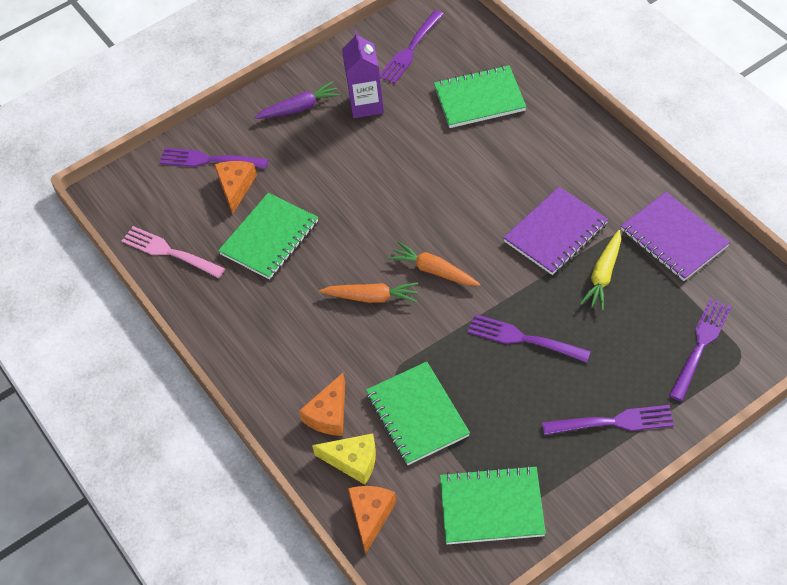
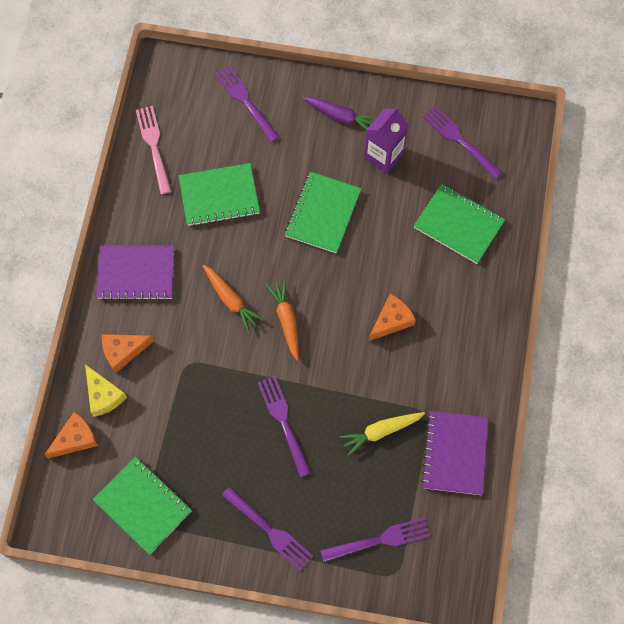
camera: 40 degrees right, 15 degrees up
(235, 187) = (239, 138): orange cheese -> orange cheese (391, 320)
(410, 49) = (460, 141): purple fork -> purple fork turned 60 degrees clockwise
(417, 415) = (169, 405): green notebook -> green notebook (323, 214)
(555, 233) = (388, 372): purple notebook -> purple notebook (136, 273)

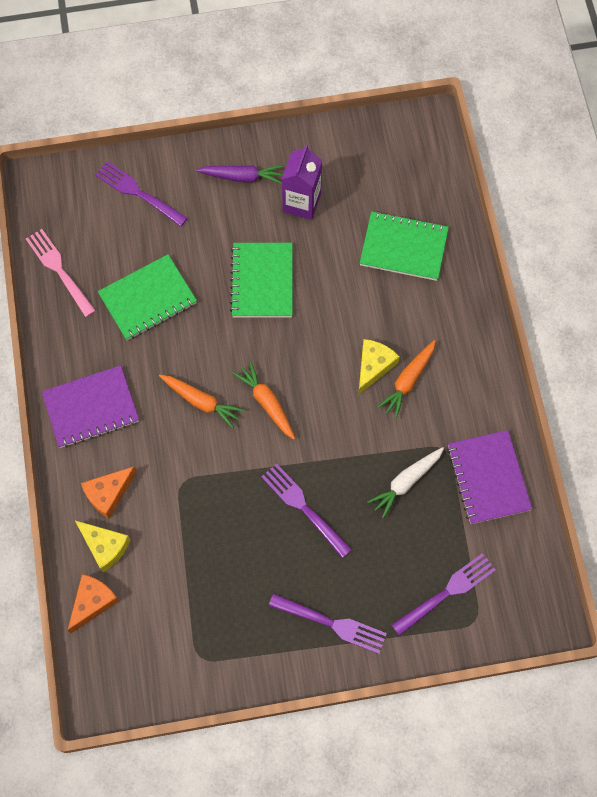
camera: 20 degrees left, 0 degrees up
(143, 506) = (191, 646): green notebook -> none
(381, 431) = (406, 482): yellow carrot -> white carrot
(391, 320) = (373, 366): orange cheese -> yellow cheese
(417, 344) = (408, 381): none -> orange carrot
(460, 141) = (373, 162): purple fork -> none

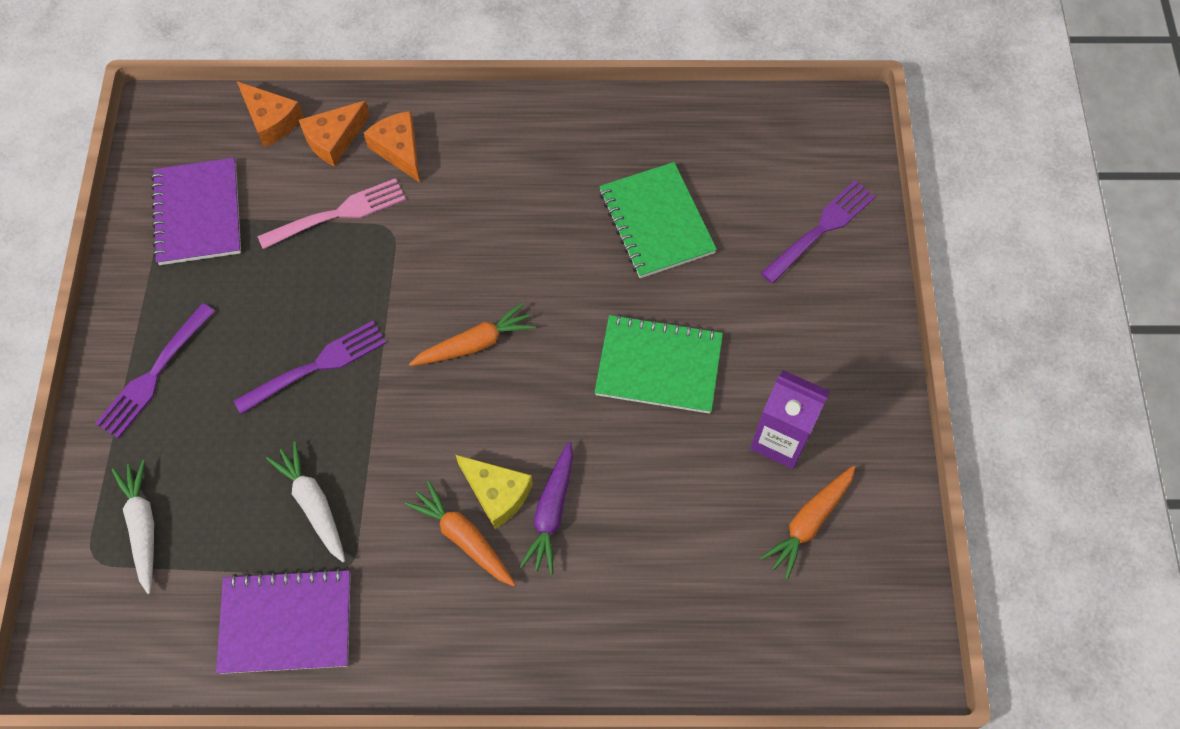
camera: 100 degrees right, 5 degrees down
(60, 270) = (714, 128): pink fork -> pink fork (337, 214)
(91, 408) = (516, 143): purple notebook -> purple notebook (198, 213)
(105, 546) = (334, 139): yellow cheese -> orange cheese
(201, 401) = (495, 266): orange carrot -> orange carrot (809, 523)
(242, 177) = (833, 365): purple carrot -> purple carrot (551, 512)
(403, 247) = (683, 575): green notebook -> none
(446, 593) = (143, 527): purple fork -> white carrot

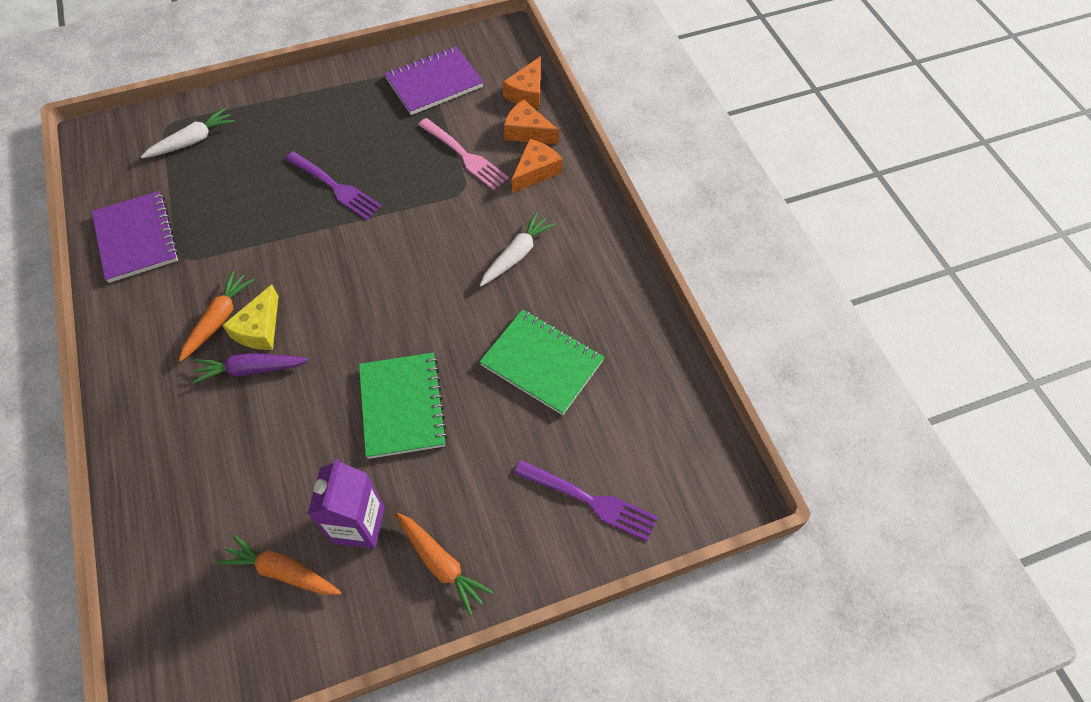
camera: 70 degrees right, 5 degrees down
(155, 373) = (304, 106): purple fork -> none
(313, 504) = (227, 222): white carrot -> white carrot (516, 255)
(475, 344) = (382, 274): orange carrot -> orange carrot (441, 564)
(656, 222) = (542, 363): green notebook -> green notebook turned 75 degrees clockwise

